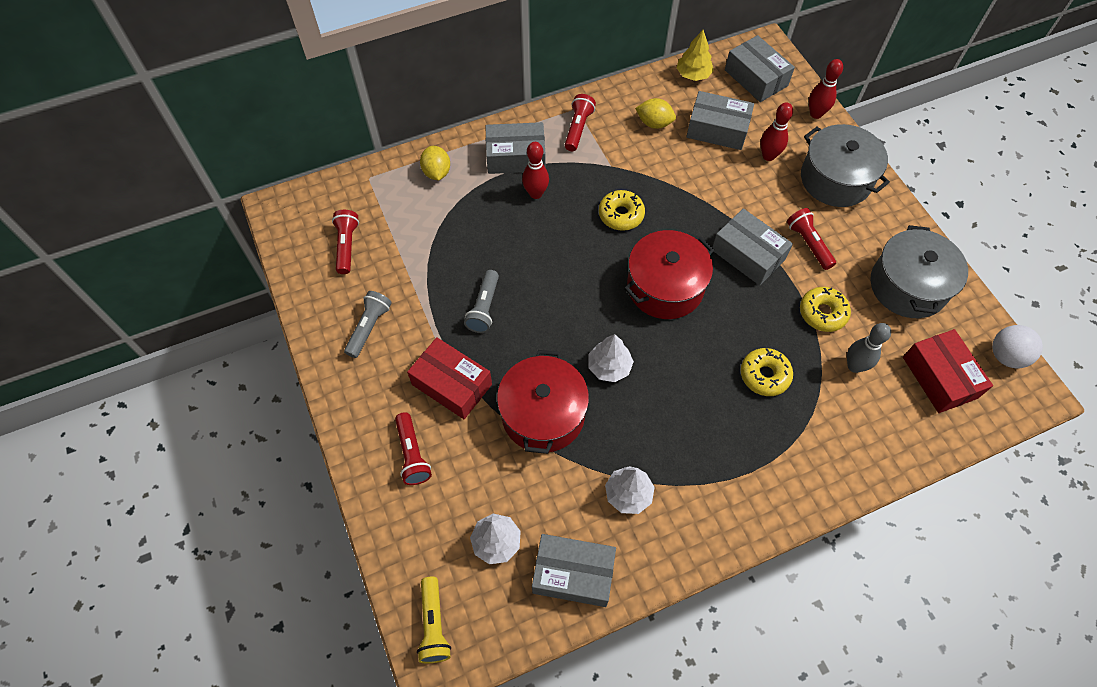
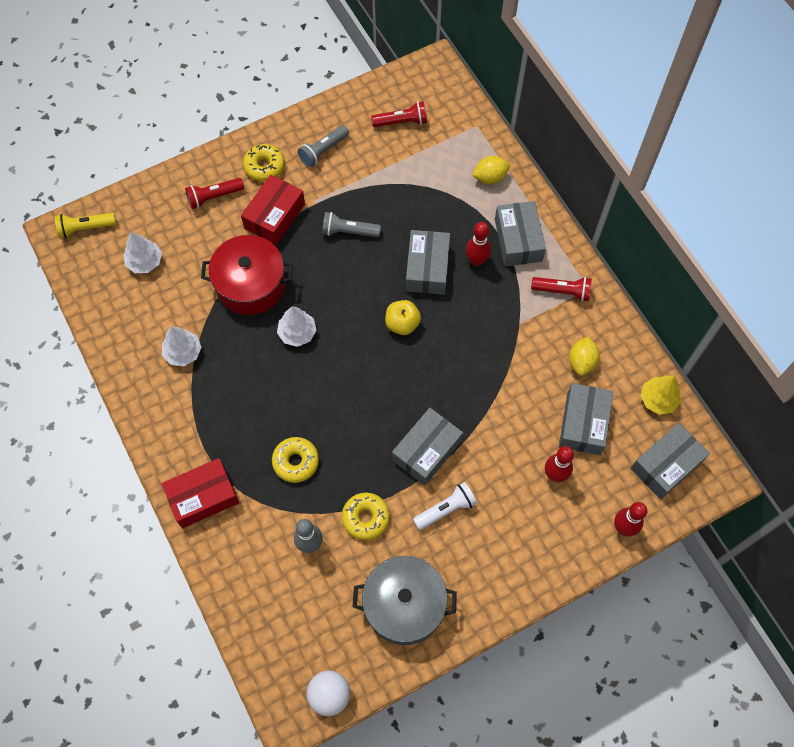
camera: 85 degrees right, 5 degrees up
(369, 328) = (323, 151): grey flashlight -> grey flashlight turned 120 degrees clockwise
(573, 574) = (120, 316): grey box -> grey box (427, 268)
(604, 265) = (402, 324): none -> yellow apple
(621, 215) = (461, 335): yellow donut -> yellow donut (264, 166)
(665, 287) = (383, 376): red pot -> none
(808, 244) = (446, 509): red flashlight -> white flashlight
(835, 179) = (533, 543): grey pot -> none
(939, 377) = (302, 623): red box -> red box (203, 497)

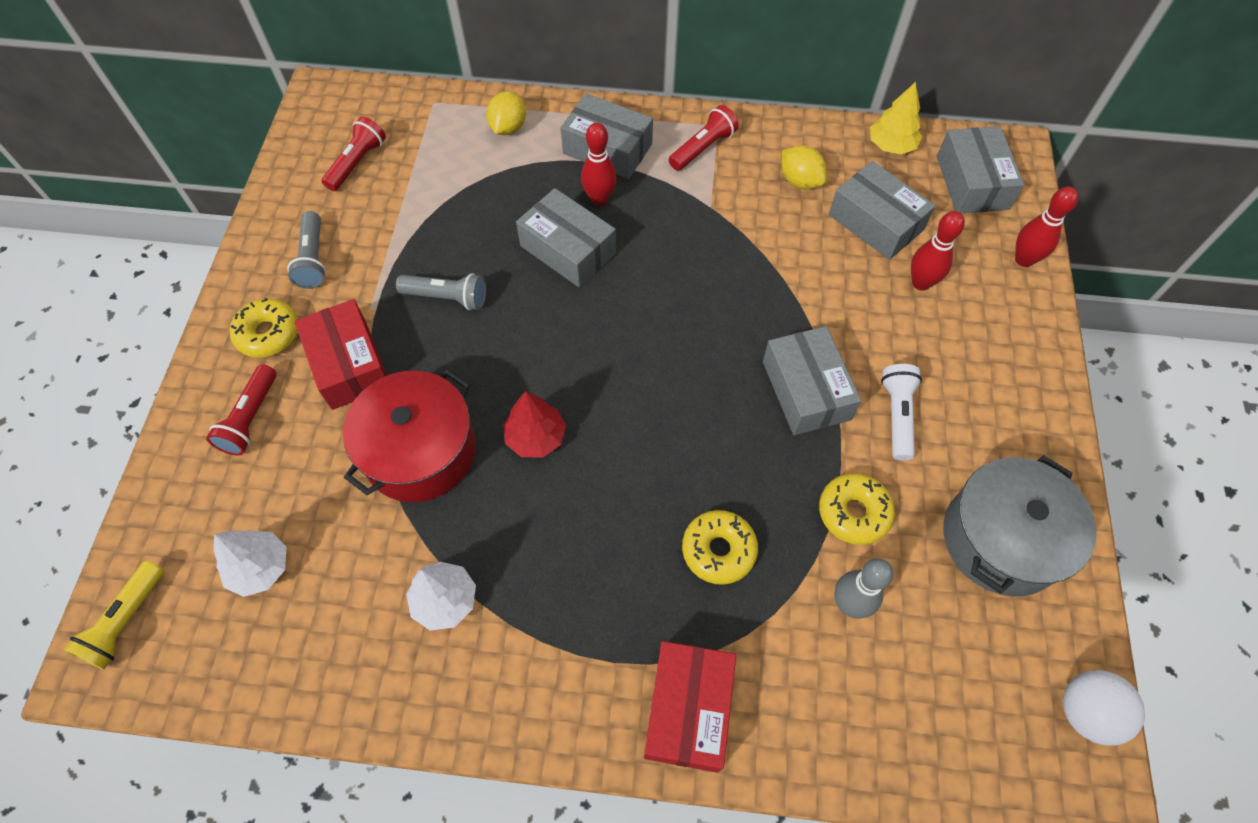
camera: 55 degrees left, 5 degrees down
(297, 333) = (536, 437): white tree -> red tree
(348, 231) = (447, 298): grey flashlight -> grey flashlight turned 120 degrees counterclockwise
(402, 324) = (619, 316): yellow apple -> none

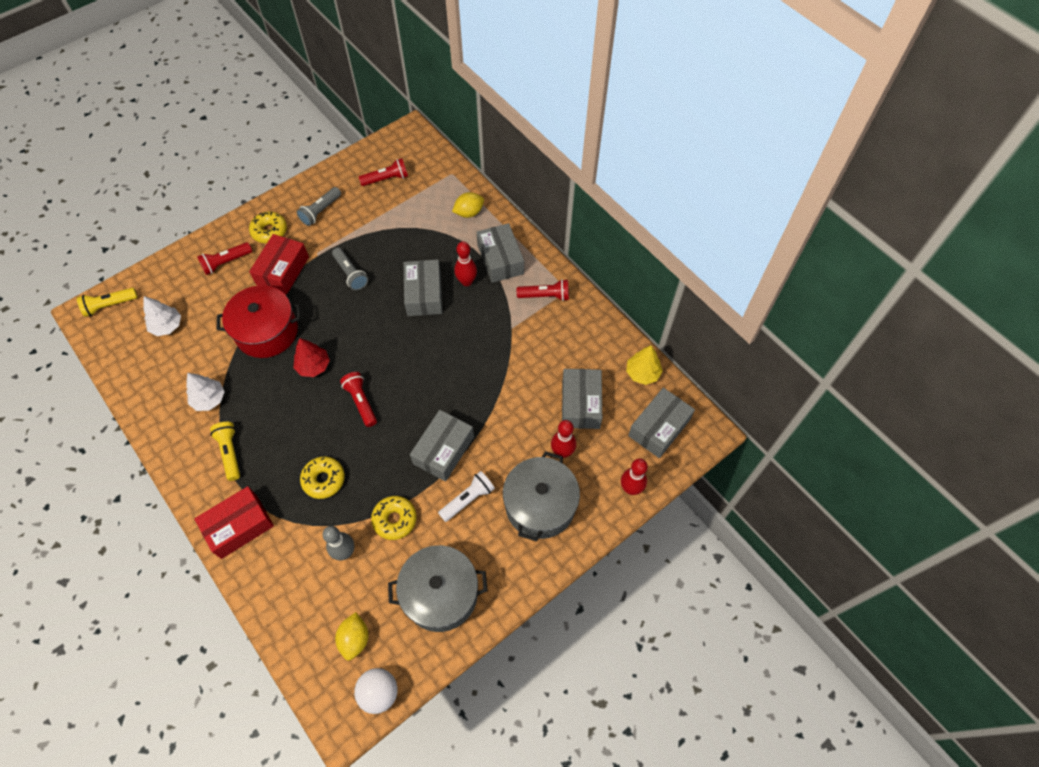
camera: 45 degrees right, 0 degrees up
(560, 635) = (230, 452): none -> yellow flashlight
(647, 424) = (361, 402): none -> red flashlight
(800, 181) = (570, 352): yellow lemon -> yellow lemon (355, 639)
(970, 353) = (540, 505): none -> grey pot

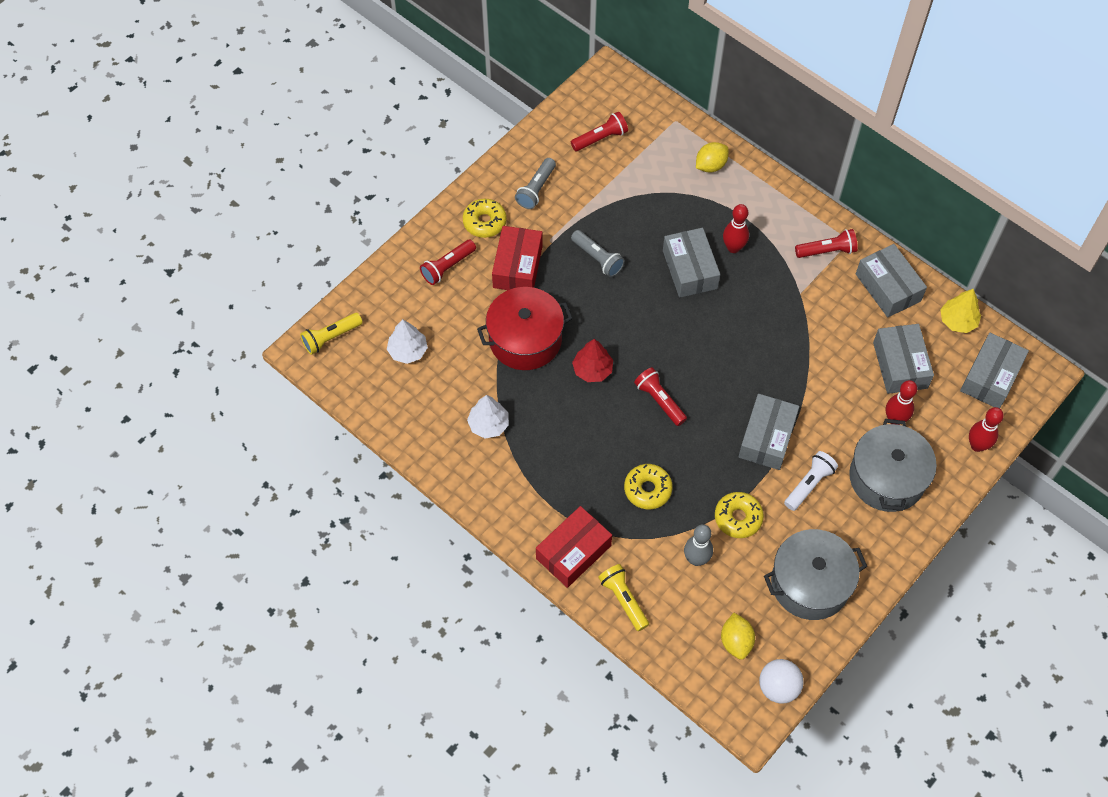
camera: 10 degrees left, 0 degrees up
(230, 452) = (534, 478): yellow flashlight -> yellow flashlight (623, 599)
(500, 259) = (764, 216): grey box -> grey box (888, 287)

